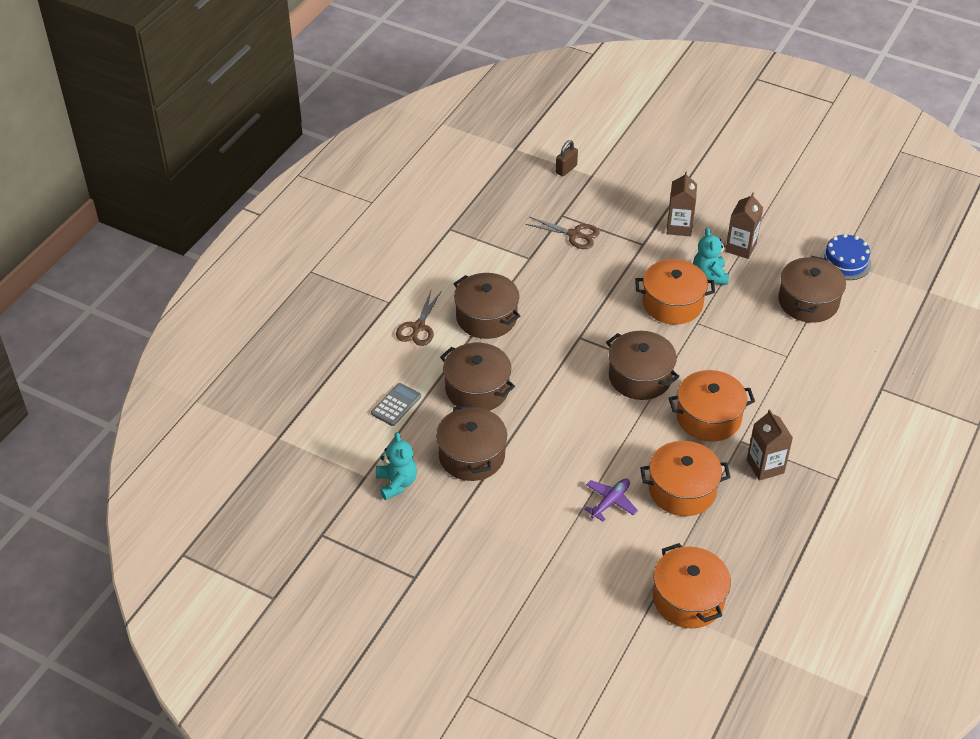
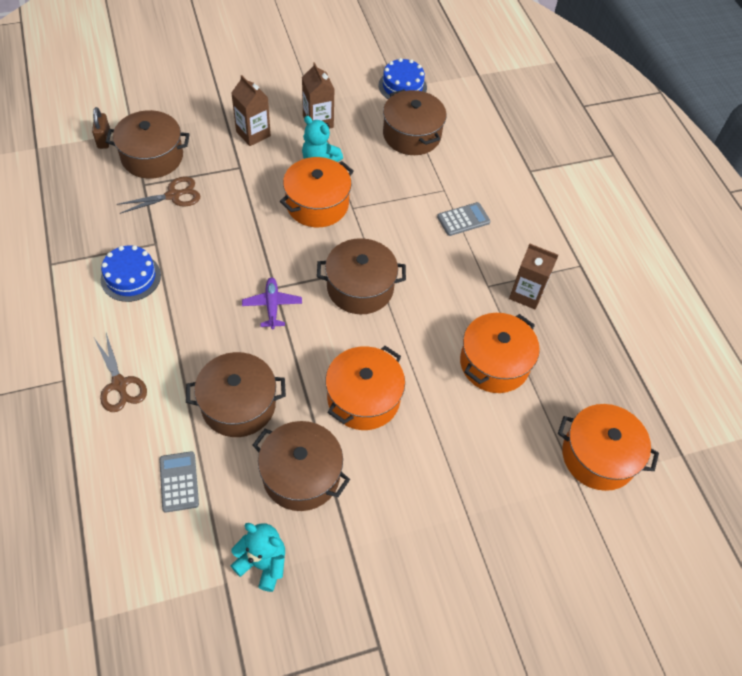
camera: 50 degrees left, 10 degrees up
(486, 317) = (175, 327): brown pot -> brown pot (152, 157)
(491, 269) = (131, 277): none -> blue cake
(610, 502) = (455, 420): purple plane -> purple plane (272, 305)
(708, 417) = (446, 284): orange pot -> orange pot (363, 398)
(777, 385) = (463, 219): none -> grey calculator

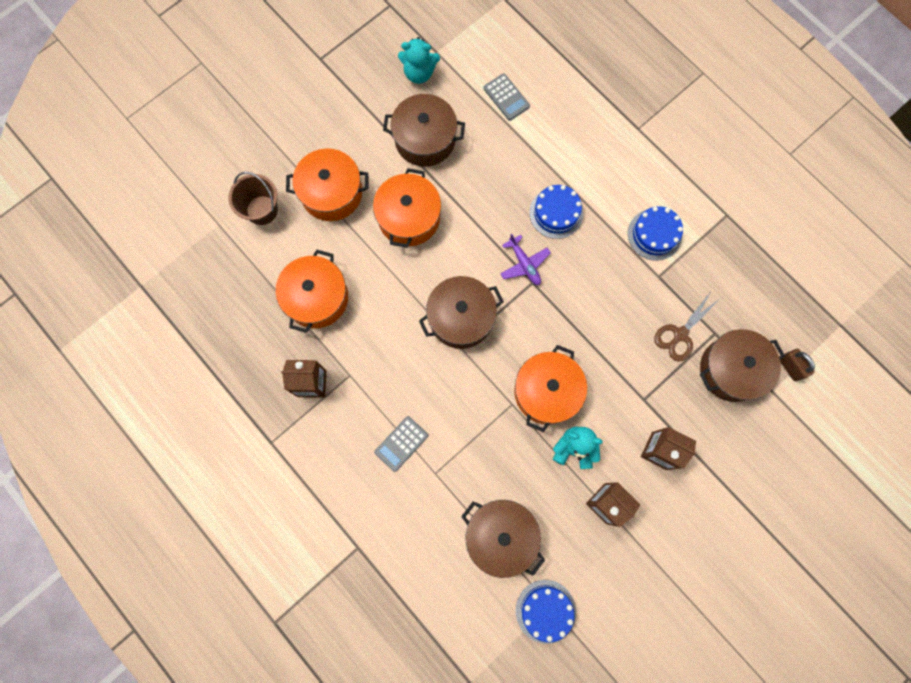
camera: 160 degrees right, 20 degrees up
(119, 384) = (596, 144): brown scissors -> none
(210, 336) = (556, 213): none -> blue cake
(238, 405) = (499, 169): brown pot -> none
(523, 478) = (262, 210): none -> brown bucket
(598, 456) = (208, 254): orange pot -> orange pot (331, 193)

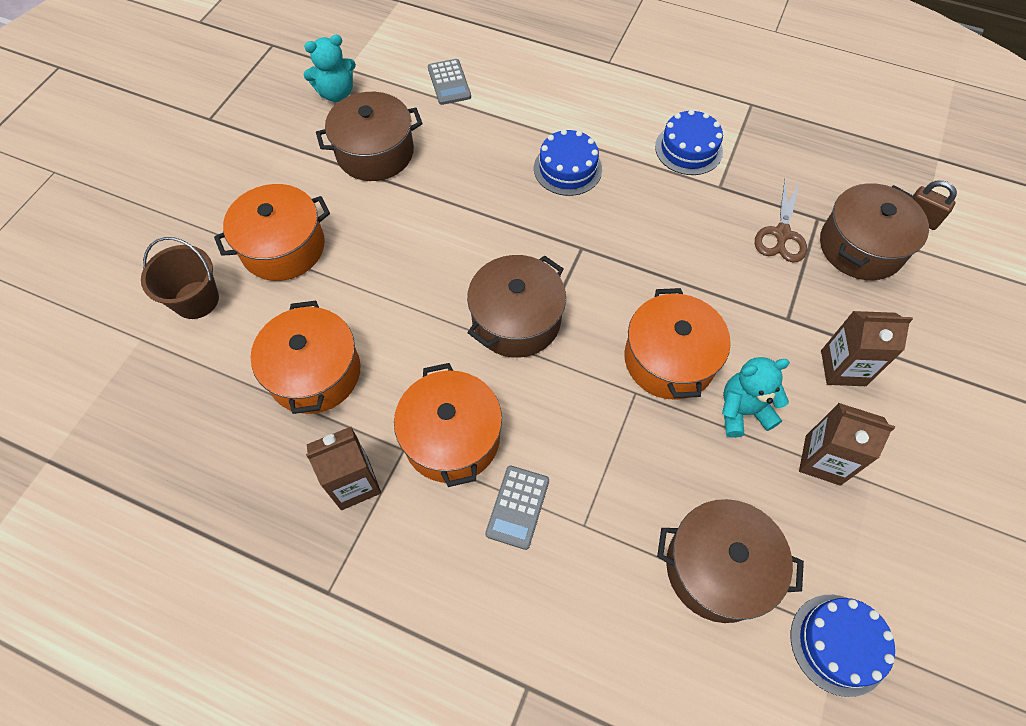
camera: 25 degrees left, 15 degrees down
(409, 217) = (394, 237): orange pot -> orange pot (451, 437)
(506, 97) = (449, 82): grey calculator -> grey calculator turned 45 degrees clockwise
(524, 264) = (561, 232): purple plane -> none

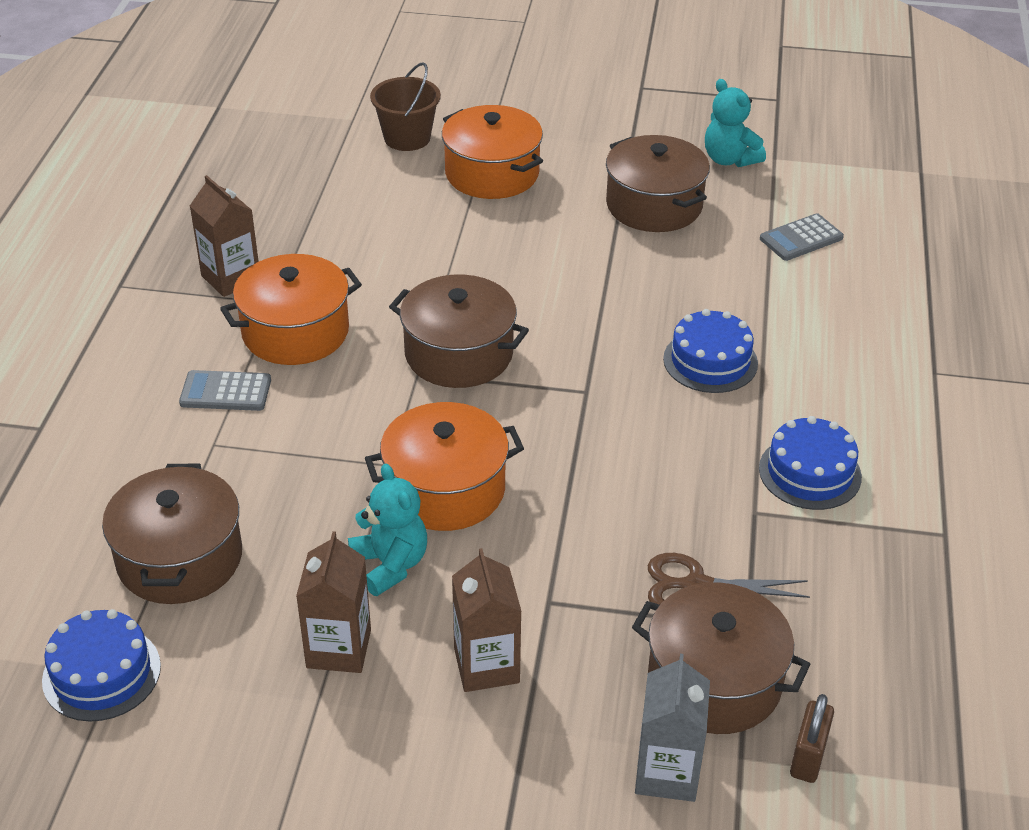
camera: 75 degrees right, 20 degrees down
(315, 373) = (346, 227): orange pot -> none
(931, 289) = (667, 773): none -> grey carton

